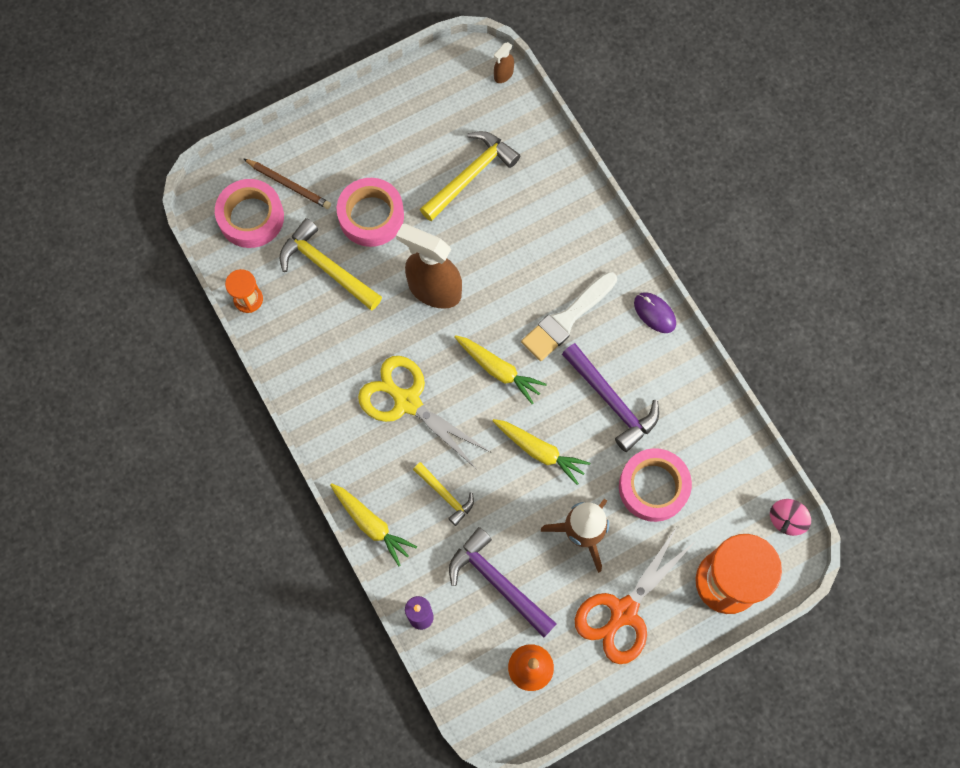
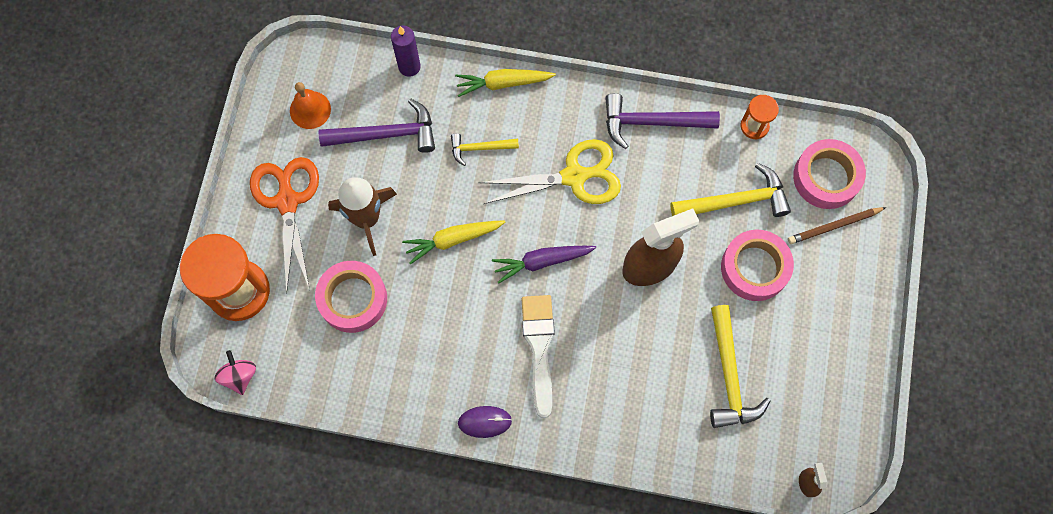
camera: 130 degrees right, 0 degrees up
(498, 370) = (542, 261): yellow carrot -> purple carrot
(612, 401) = (443, 325): purple hammer -> purple hammer (651, 122)

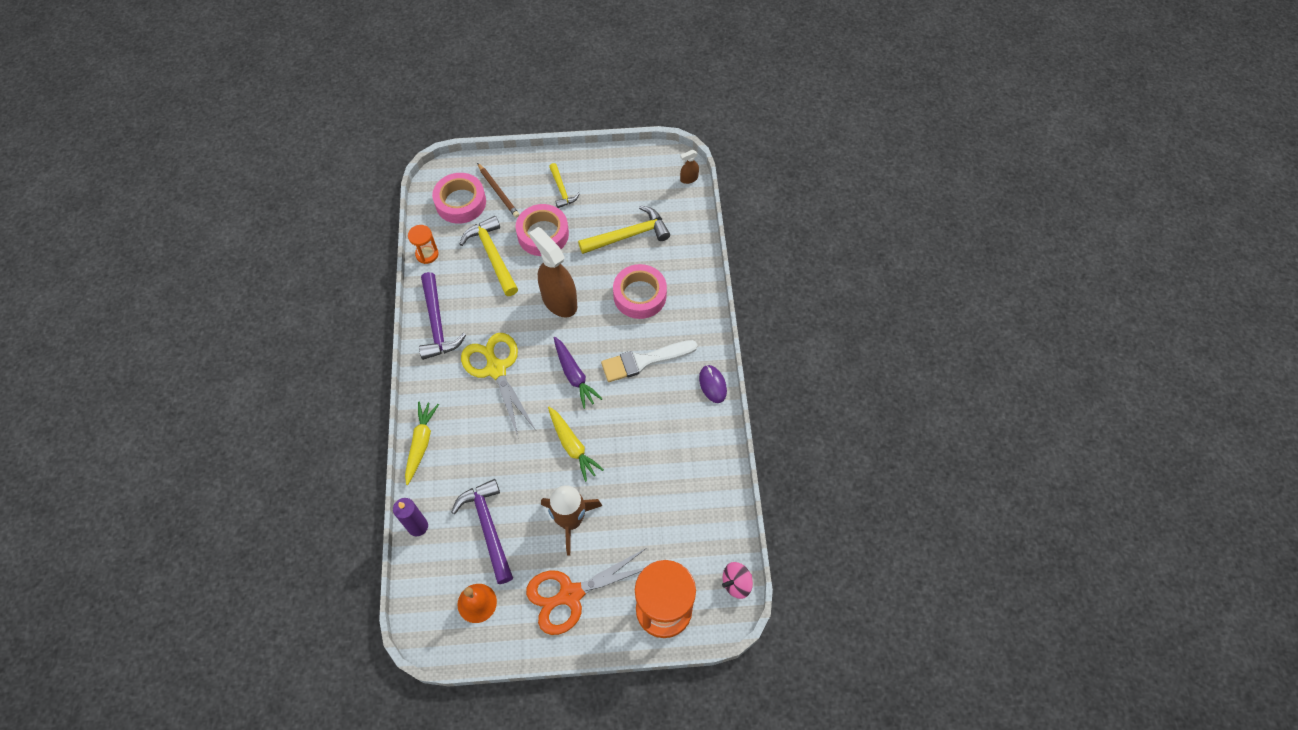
camera: 105 degrees left, 10 degrees down
(353, 299) = (644, 510): pink tape -> pink tape (640, 295)
(479, 148) = (486, 447): yellow hammer -> yellow hammer (562, 190)
(503, 83) = (421, 443): yellow carrot -> yellow carrot turned 150 degrees counterclockwise

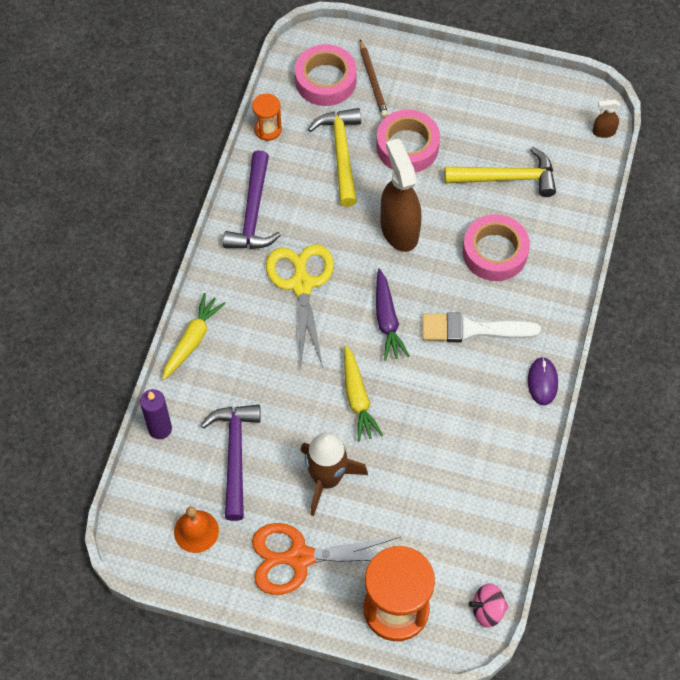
camera: 20 degrees right, 0 degrees up
(562, 190) = (447, 101): yellow hammer -> none

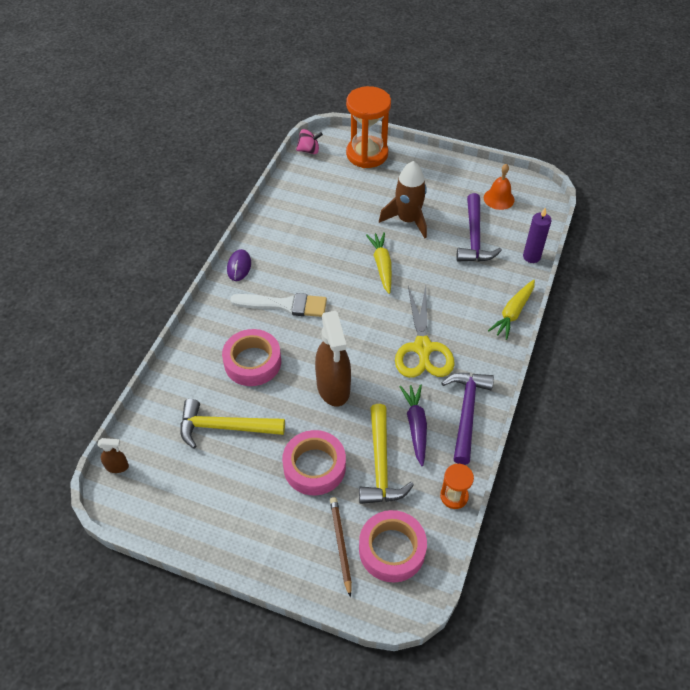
camera: 175 degrees left, 10 degrees down
(300, 558) = (428, 181): orange scissors -> none
(387, 320) = (353, 316): purple carrot -> purple carrot (416, 426)

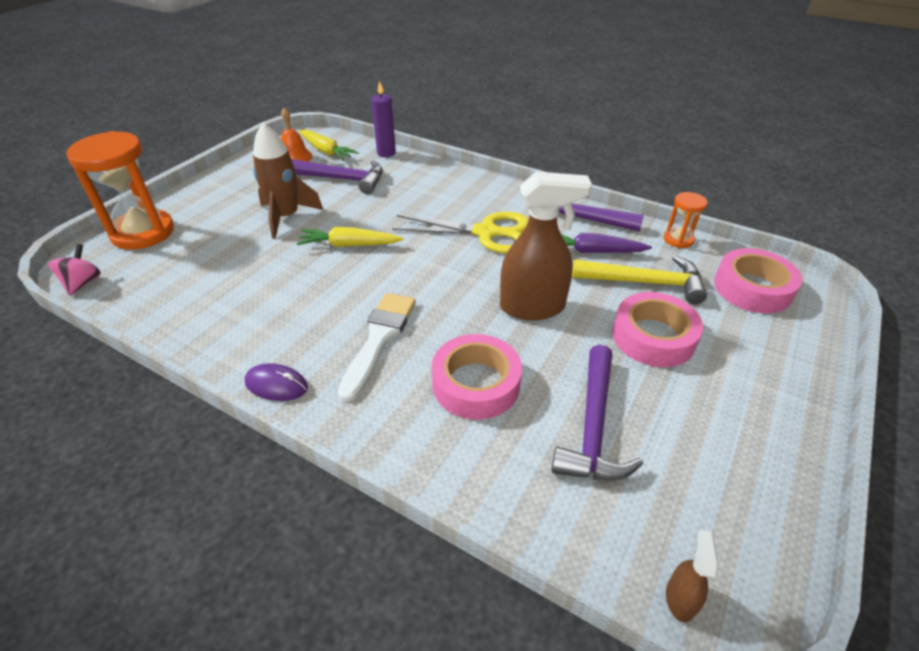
camera: 80 degrees left, 10 degrees down
(224, 427) = (593, 427): yellow hammer -> purple hammer
(340, 544) = (758, 326): brown pencil -> none
(513, 313) = (455, 174): yellow carrot -> yellow carrot (326, 151)

